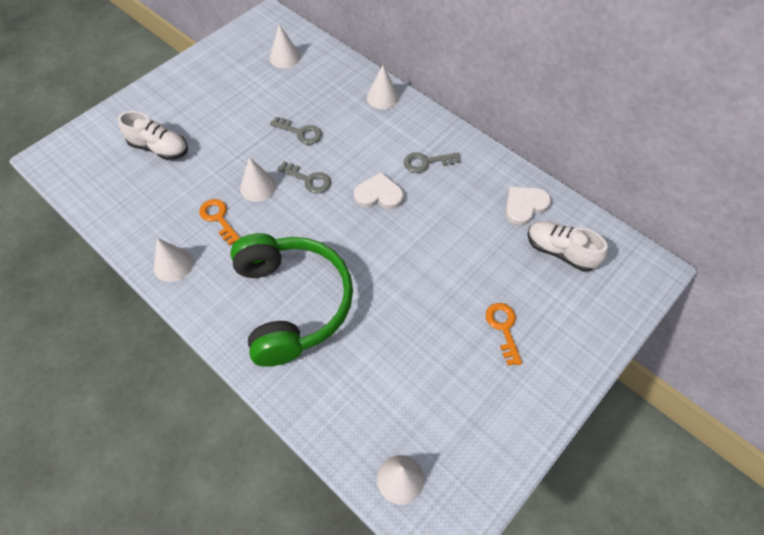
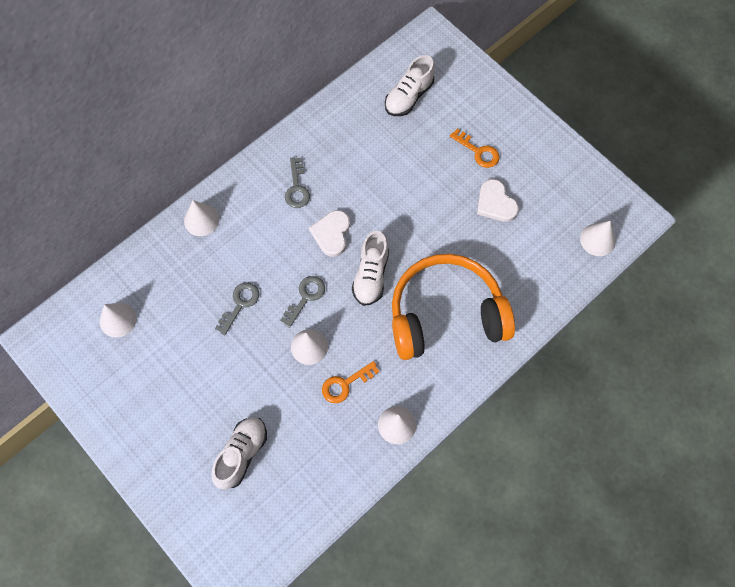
camera: 85 degrees left, 10 degrees up
(292, 303) = (446, 314): green headphones -> orange headphones
(335, 231) = (371, 275): none -> white shoe
(503, 328) = (478, 151): orange key -> orange key turned 135 degrees counterclockwise
(524, 206) = (358, 114): white heart -> white heart (495, 203)

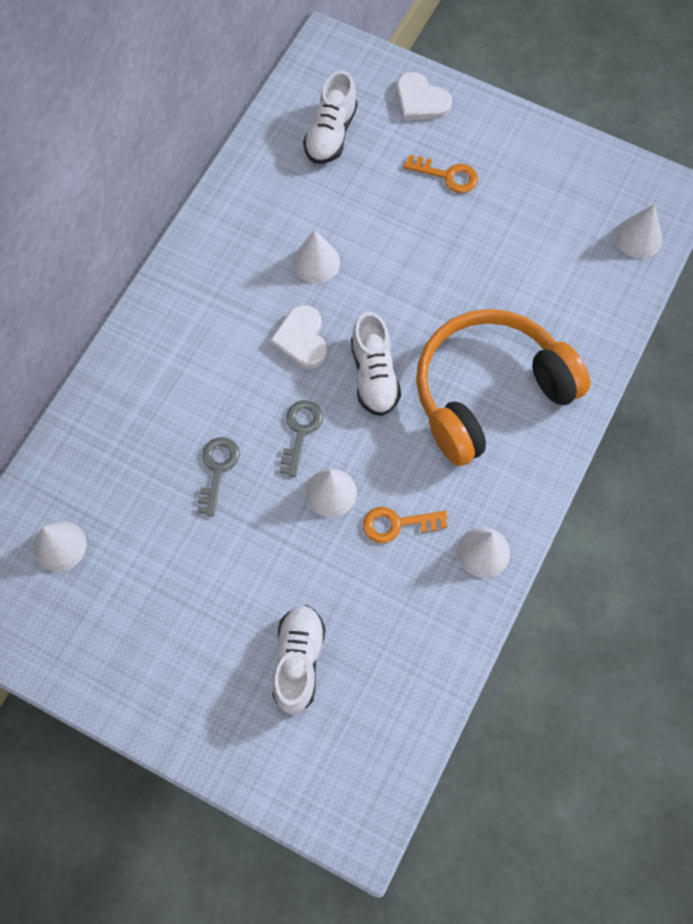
camera: 20 degrees left, 0 degrees up
(201, 220) = (121, 378): white cone -> white cone (316, 262)
(297, 188) = (232, 295): grey key -> none
(345, 384) = (397, 524): orange key -> orange key turned 45 degrees clockwise
(495, 203) = (495, 233): white heart -> white heart (420, 101)

